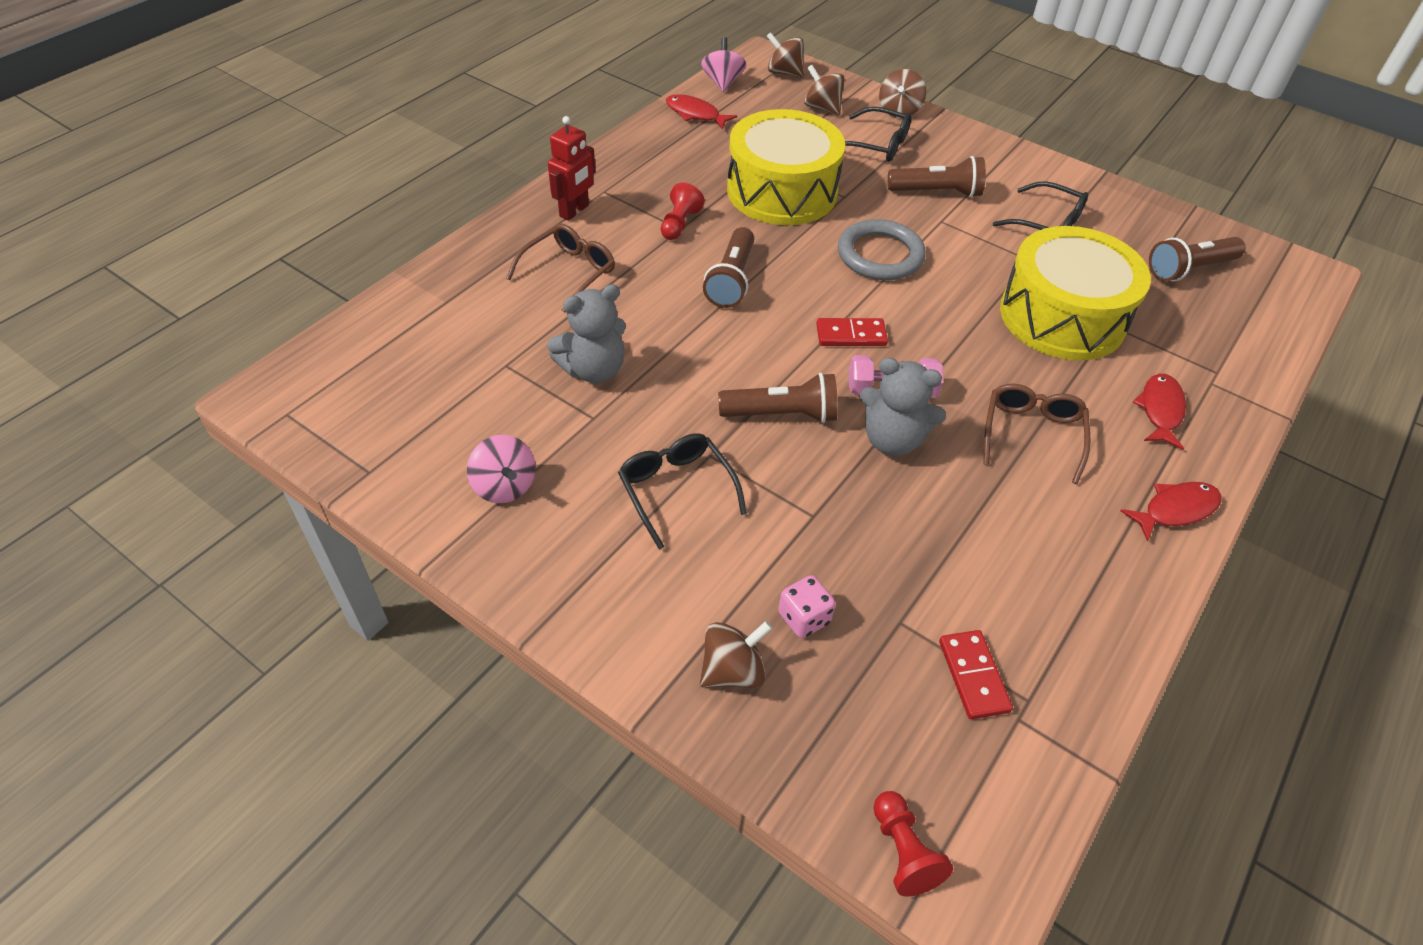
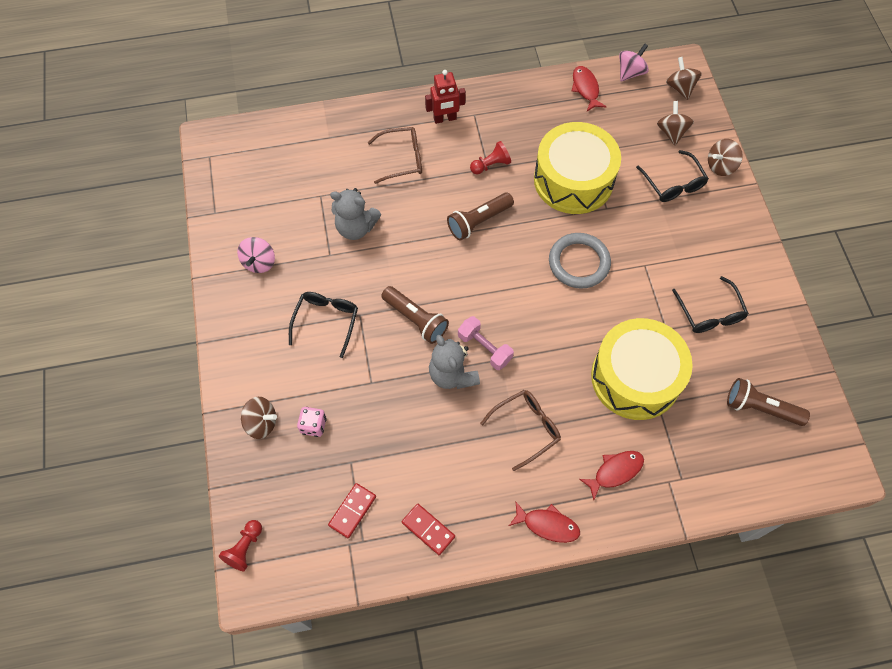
camera: 45 degrees right, 15 degrees up
(851, 335) = (502, 301): red domino -> red domino (428, 529)
(937, 192) = (667, 243): brown flashlight -> none

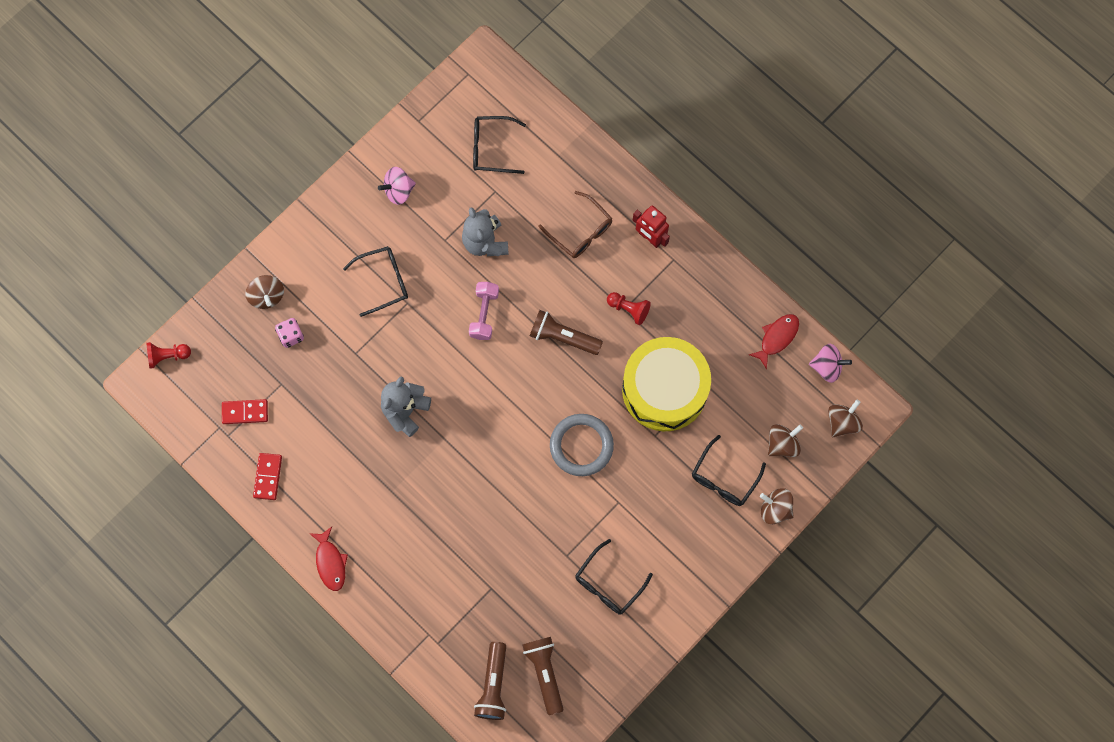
camera: 55 degrees right, 10 degrees up
(283, 177) = (491, 148): none -> black glasses
(416, 319) = (434, 349): brown flashlight -> brown flashlight (493, 685)
(484, 348) = (446, 420): pink dumbbell -> pink dumbbell (484, 314)
(526, 428) = (399, 497): brown glasses -> none
(615, 472) = (408, 588): red fish -> none
(635, 377) = (503, 556): yellow drum -> none

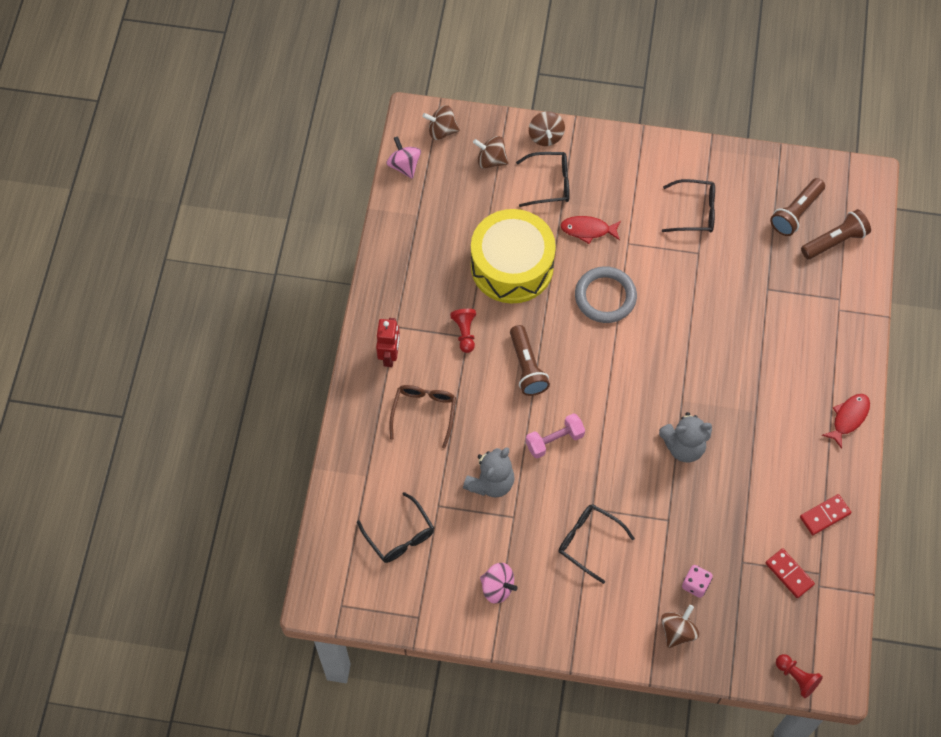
camera: 125 degrees left, 10 degrees down
(777, 338) = (407, 213): red fish -> red fish (588, 230)

